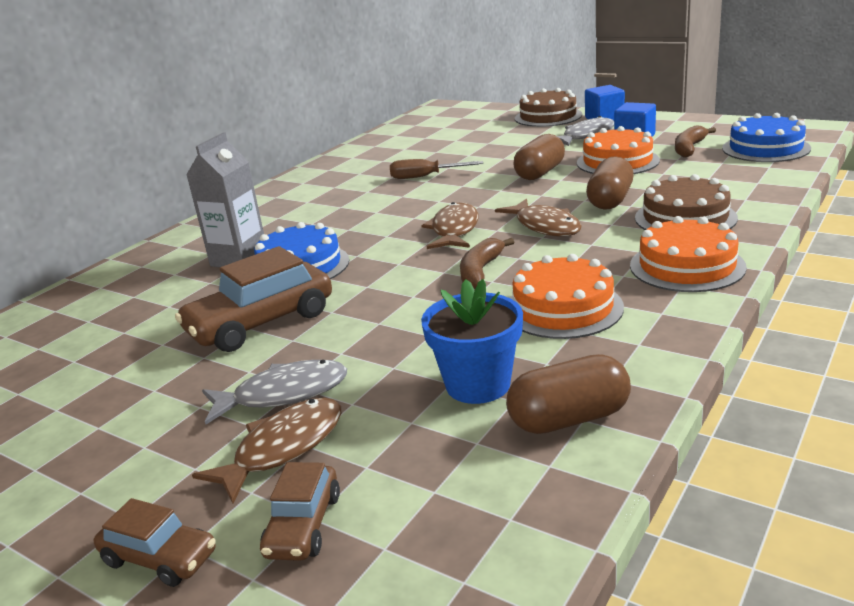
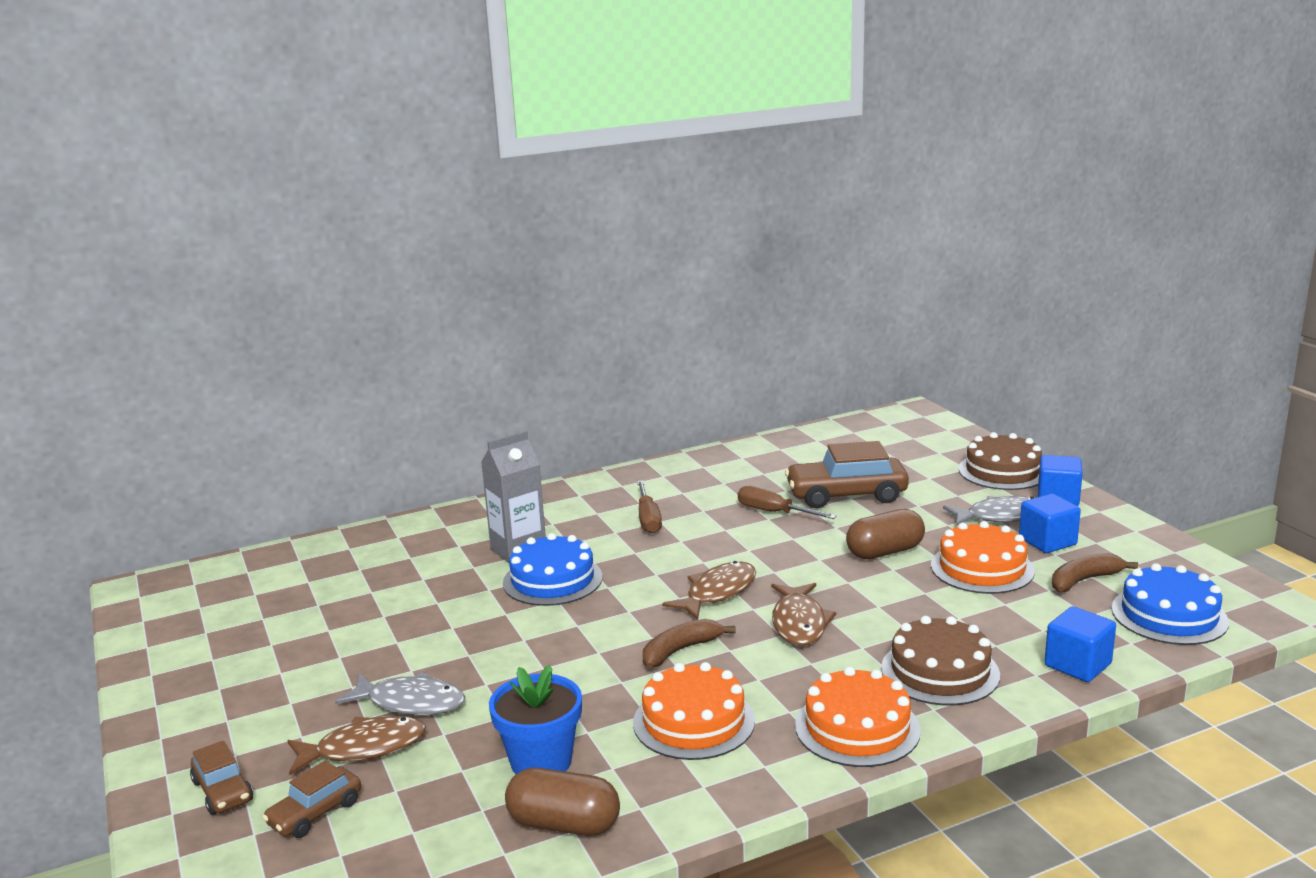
camera: 30 degrees right, 5 degrees down
(261, 323) = (465, 627): brown car -> brown car (846, 495)
(329, 208) = (648, 519): none -> brown screwdriver
(610, 200) = (901, 617): brown capsule -> none
(760, 186) = (1077, 665): none -> blue cube

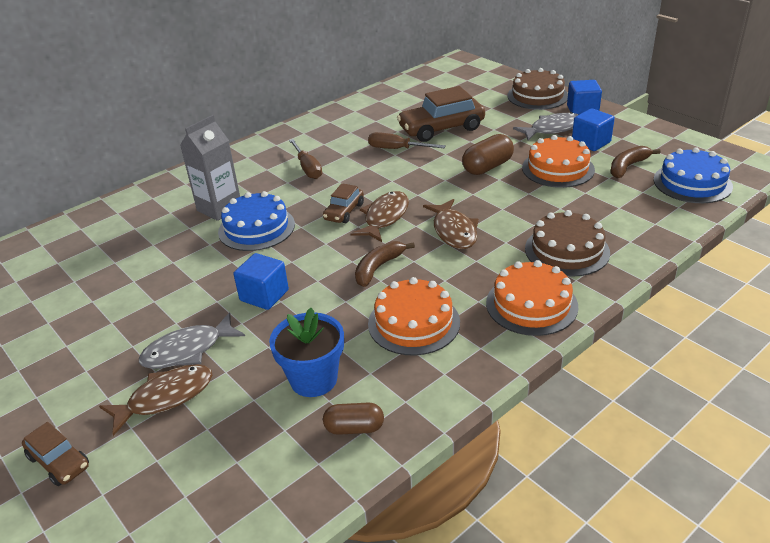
camera: 15 degrees left, 15 degrees up
(315, 813) = (148, 463): brown car -> brown car (344, 212)
(411, 702) = (187, 350): grey fish -> grey fish turned 150 degrees clockwise
(564, 824) = (354, 428): brown capsule -> brown capsule, size x0.66
(1077, 665) = (653, 229): blue cube -> blue cube (264, 295)

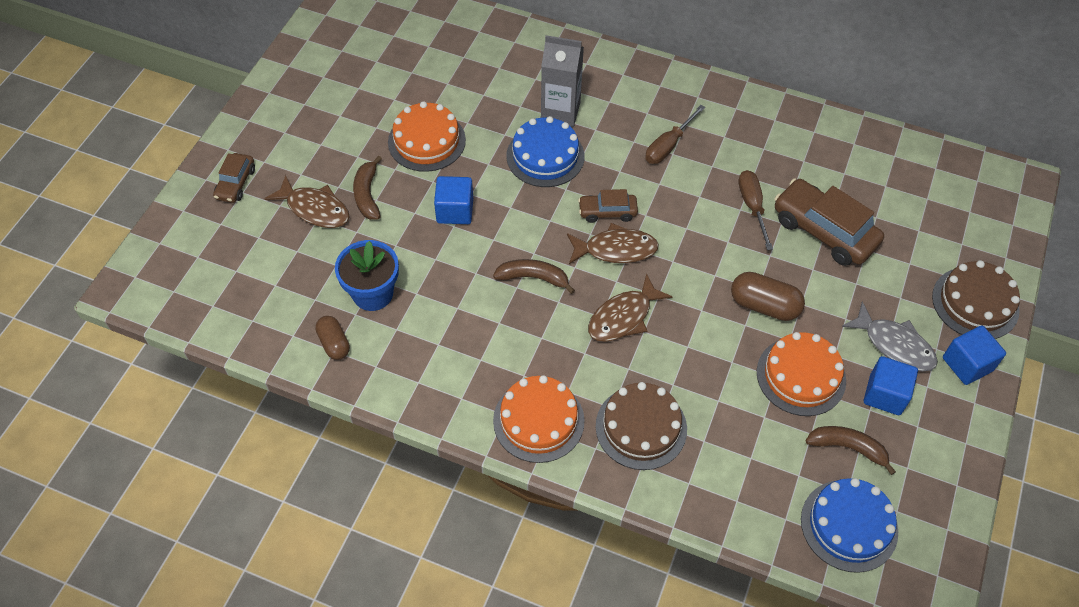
camera: 60 degrees right, 20 degrees up
(187, 350) = (367, 194): grey fish -> brown banana
(414, 323) = (470, 336): orange cake -> orange cake (426, 141)

